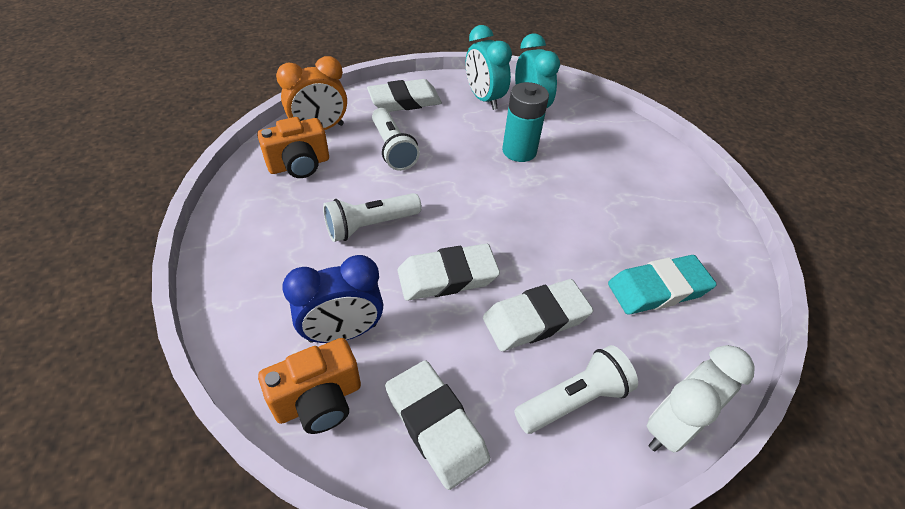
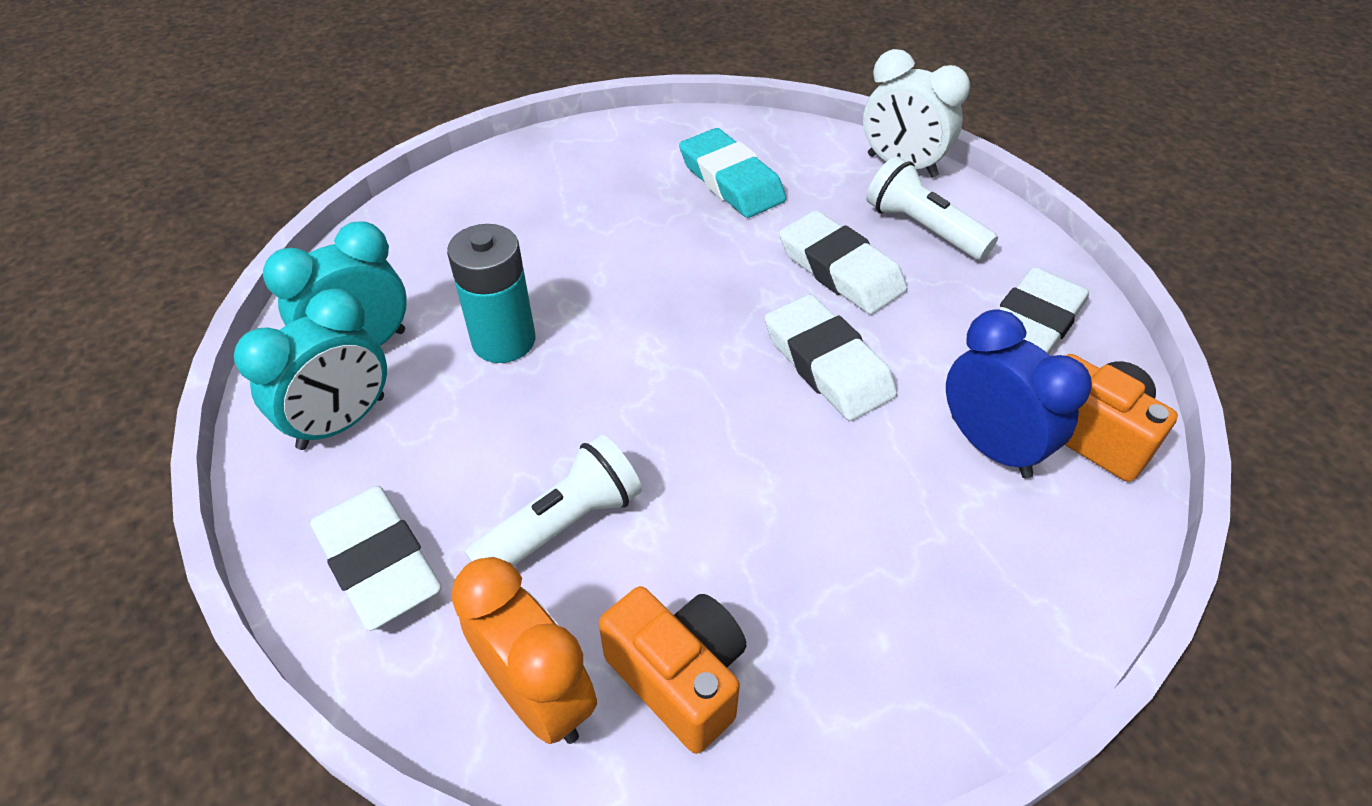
camera: 105 degrees left, 0 degrees up
(370, 226) = (782, 487): white flashlight -> none

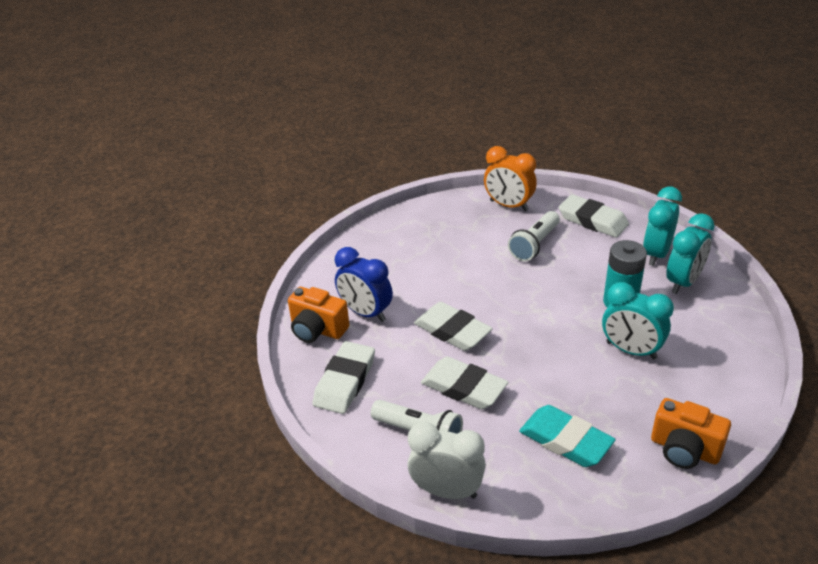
camera: 165 degrees right, 10 degrees down
(558, 261) = (631, 350): none -> turquoise clock
(679, 677) = (466, 219): orange camera -> orange camera (684, 450)

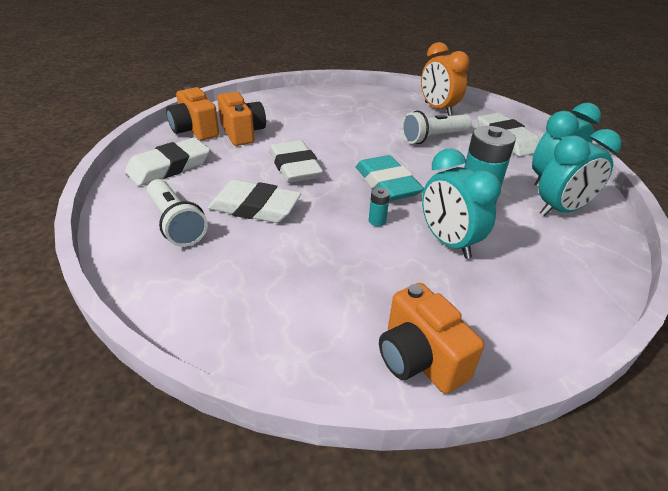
camera: 25 degrees right, 0 degrees up
(365, 313) = (242, 133): blue clock -> orange camera
(447, 491) = (138, 277): white clock -> none
(464, 387) = (255, 207): white eraser -> white eraser turned 45 degrees counterclockwise
(565, 440) = (297, 288): turquoise eraser -> turquoise eraser (387, 183)
(566, 355) = (377, 221): none -> turquoise battery

